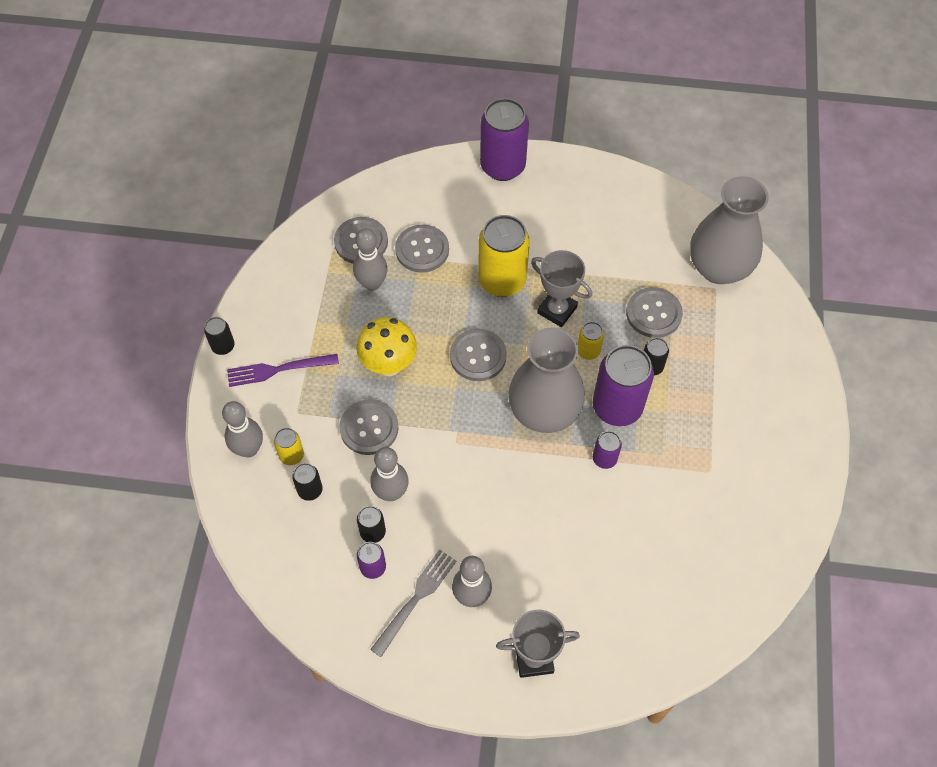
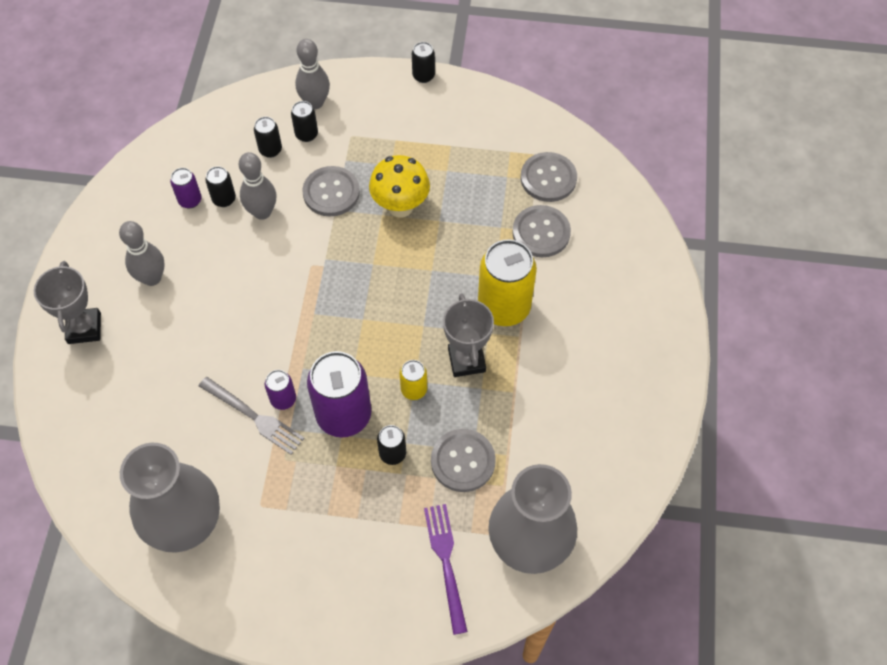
camera: 90 degrees right, 0 degrees up
(278, 370) = (397, 118): purple fork -> purple fork (445, 562)
(291, 455) = (306, 134): yellow can -> black can
(372, 283) = (497, 189): grey bowling pin -> none
(416, 598) = (156, 234): grey fork -> grey fork (254, 417)
(478, 356) = (409, 284): grey button -> none
(502, 166) = (662, 310): purple can -> none
(544, 412) = (341, 344): grey vase -> grey vase (184, 521)
(557, 310) = (466, 360): grey trophy -> grey trophy turned 45 degrees counterclockwise

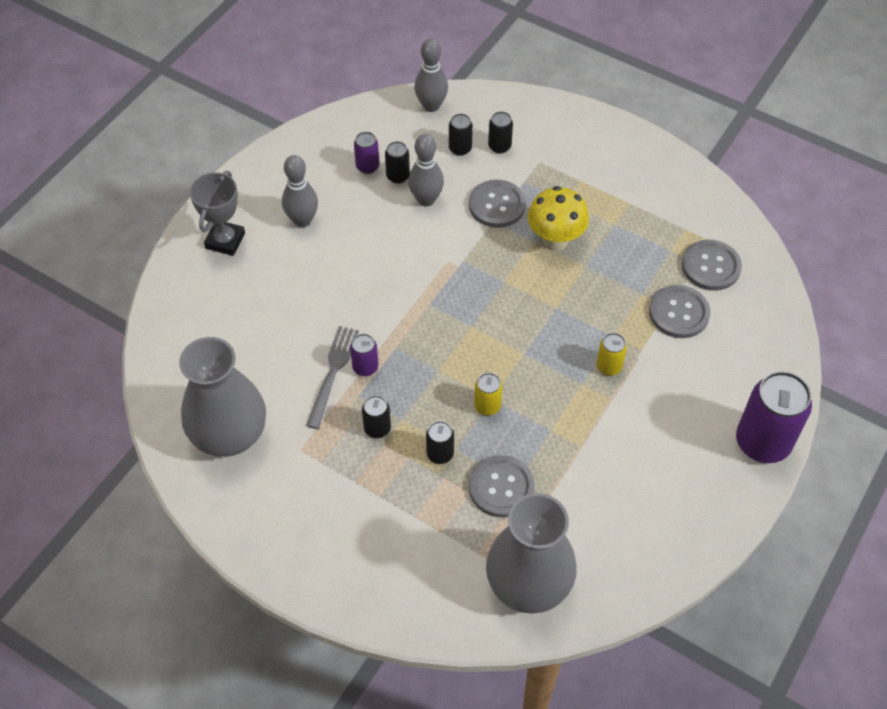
camera: 25 degrees right, 5 degrees down
(254, 417) = (333, 372): grey fork -> grey fork turned 135 degrees counterclockwise
(315, 102) = (521, 121): grey bowling pin -> grey bowling pin (431, 106)
(344, 415) = (412, 402): purple can -> purple can (762, 442)
(423, 76) = (635, 132): black can -> black can (377, 428)
(445, 562) = (441, 568): purple fork -> none
(466, 360) = (549, 400): grey trophy -> none
(504, 307) = (609, 366): yellow can -> yellow can, size x0.48

